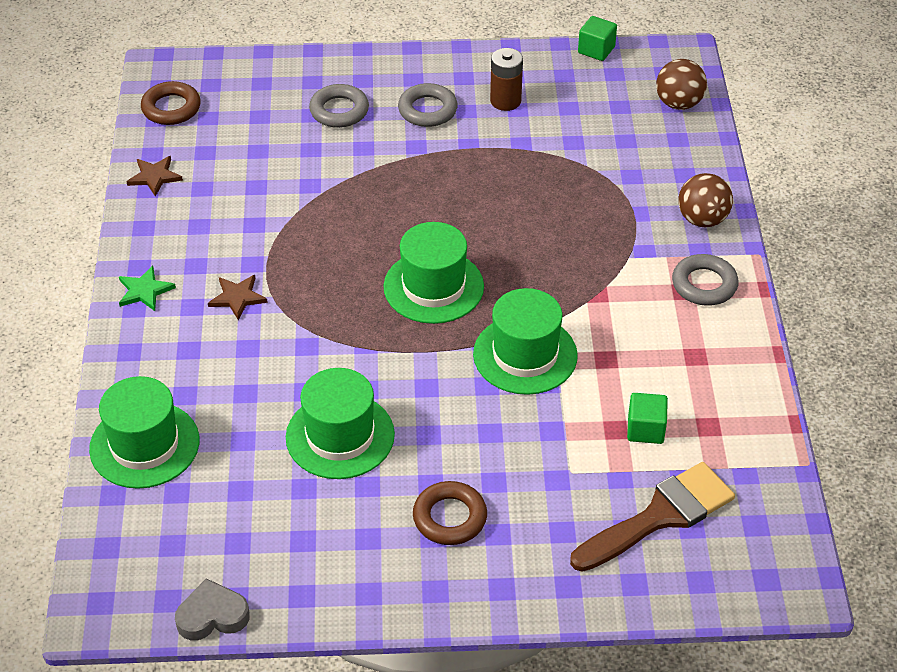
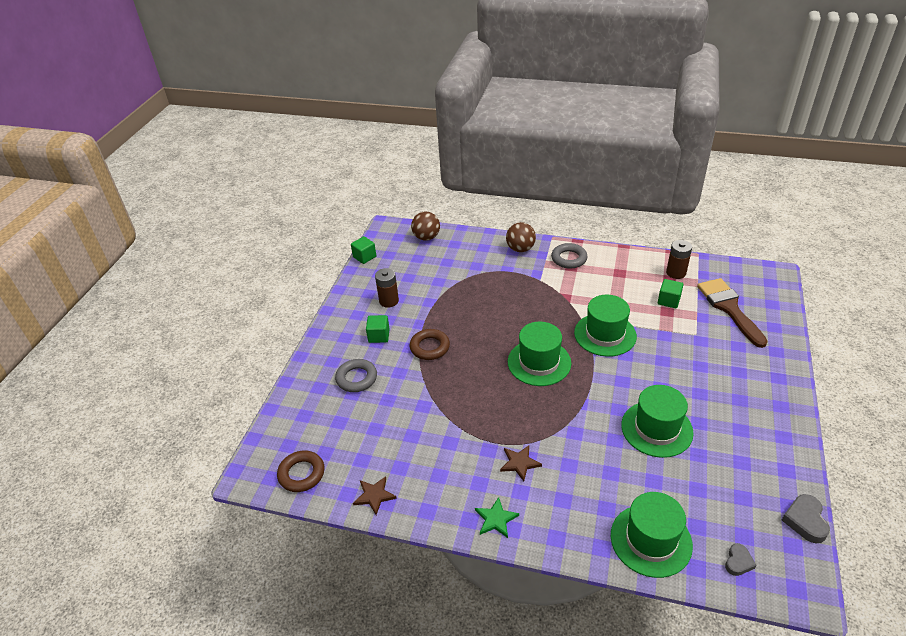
camera: 70 degrees left, 5 degrees down
(129, 538) = (738, 562): none -> grey heart
(427, 110) = (379, 336): grey ring -> green cube
(450, 517) = (726, 389): brown ring -> brown ring (430, 347)
(731, 434) = (676, 273): none -> brown battery

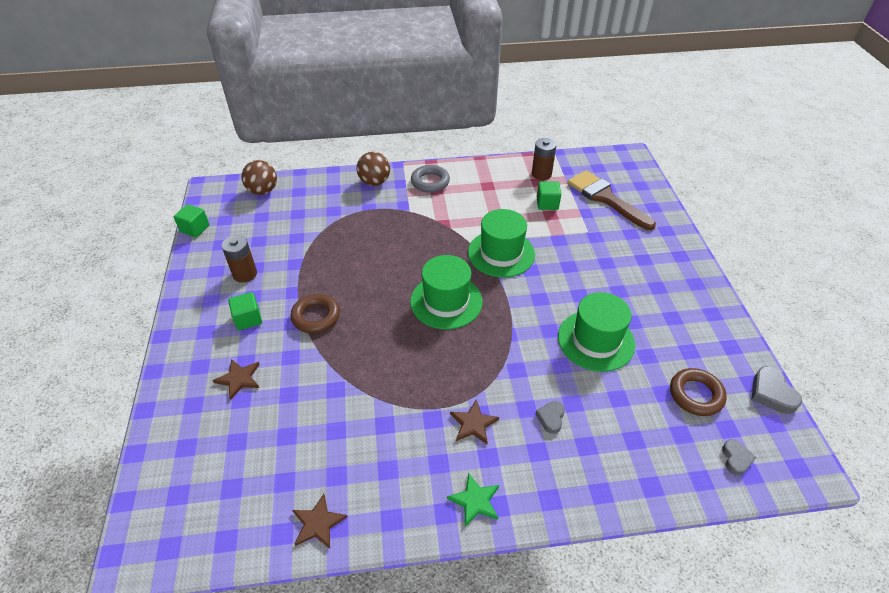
camera: 25 degrees left, 5 degrees up
(301, 474) = (210, 527): brown ring -> brown ring (696, 395)
(356, 378) = (239, 379): grey ring -> brown star
(586, 478) = (551, 418): none -> grey heart
(651, 540) = (645, 466): green hat -> none

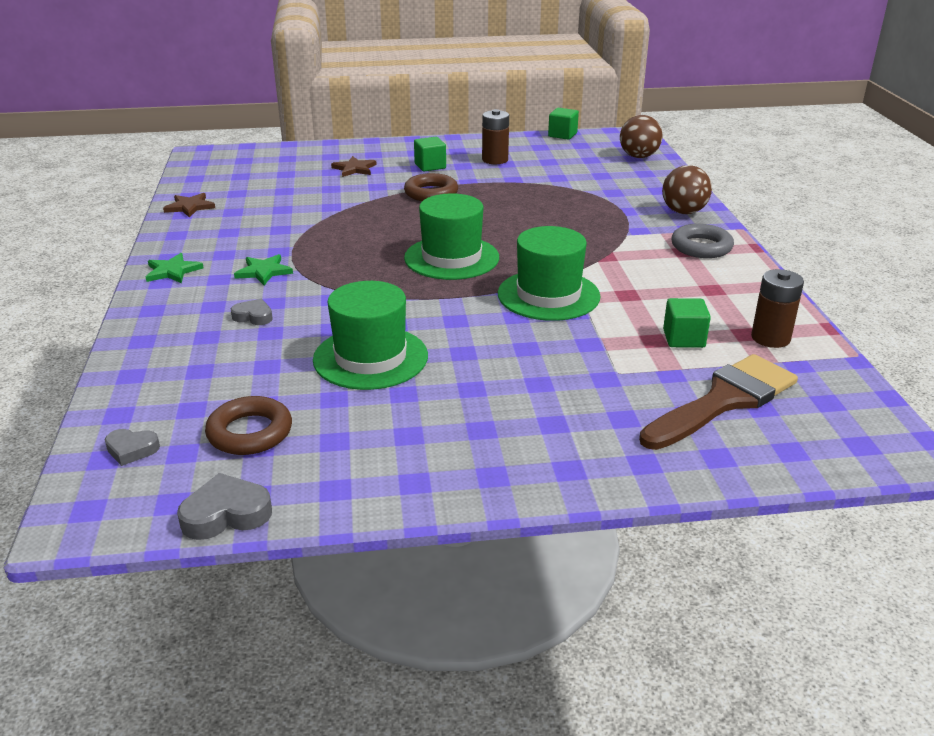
camera: 90 degrees right, 15 degrees down
(473, 424) = (263, 271): brown star -> green star

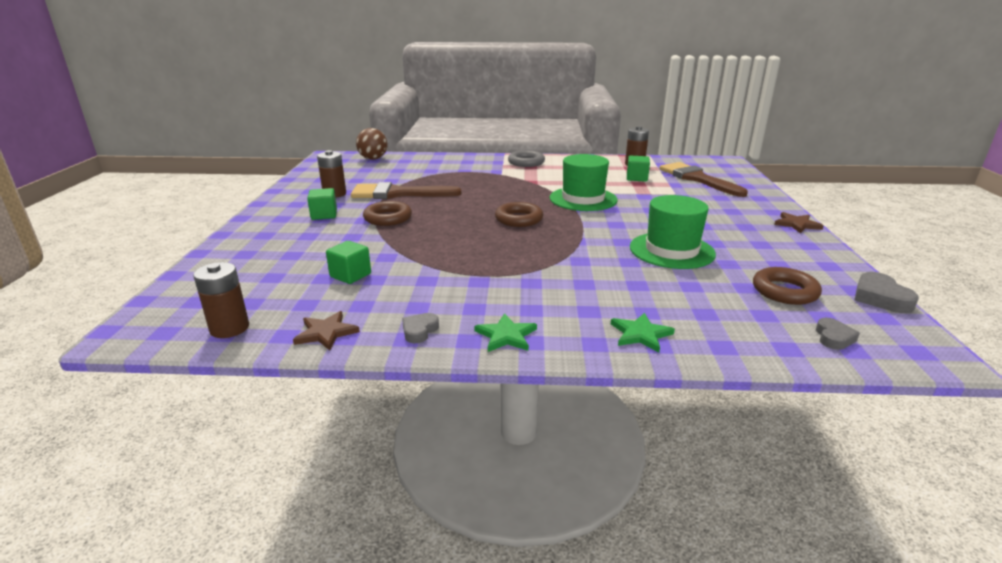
camera: 80 degrees left, 5 degrees down
(201, 178) = (229, 328): none -> brown battery
(253, 316) = (610, 291): grey heart -> grey heart (419, 331)
(263, 271) = (522, 288): green star -> green star (640, 334)
(354, 169) = (296, 244): brown star -> brown star (797, 224)
(451, 258) = (519, 219): green hat -> brown ring
(511, 187) = (397, 194): none -> brown brush
(562, 135) = (304, 171): green cube -> green cube (350, 275)
(683, 212) = (474, 160): brown ball -> none

